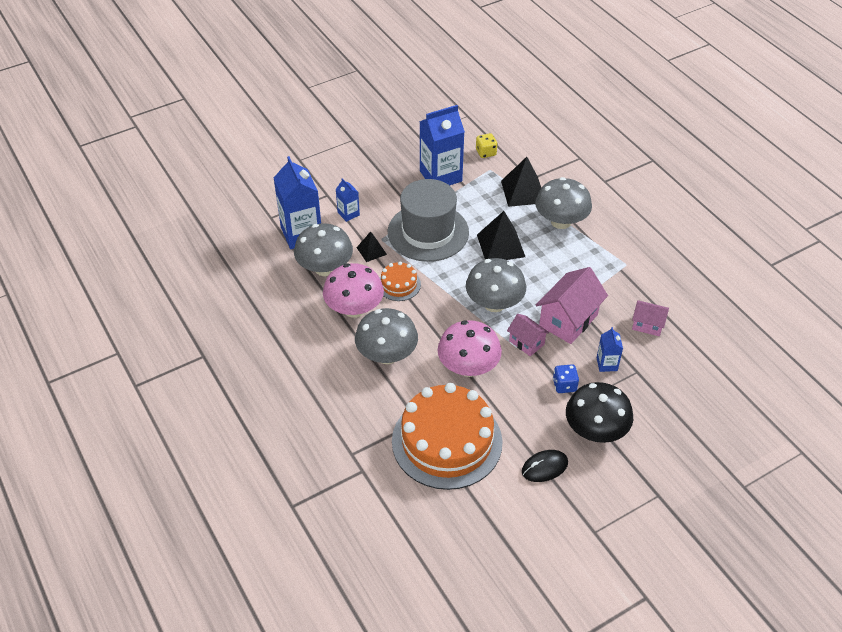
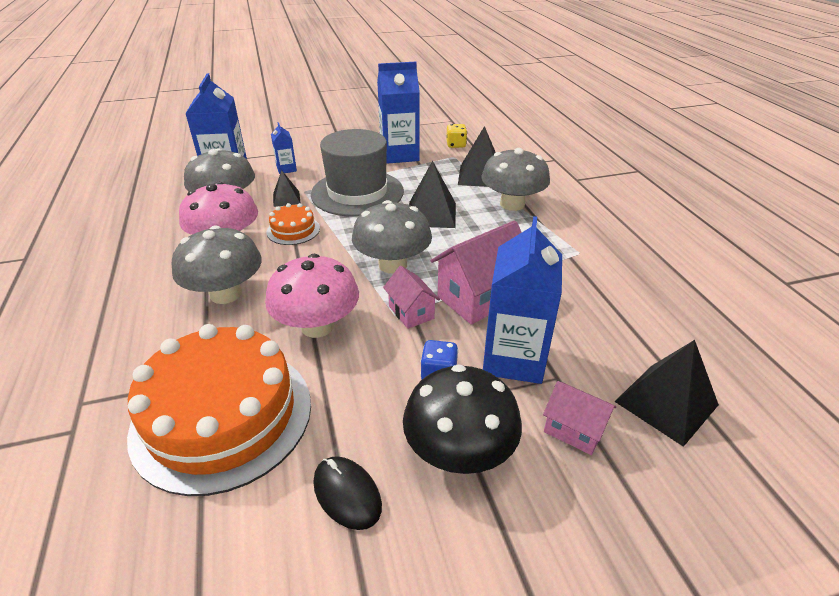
camera: 15 degrees right, 10 degrees down
(544, 467) = (347, 494): black mouse -> black mouse turned 60 degrees clockwise
(607, 364) = (514, 358): blue carton -> blue carton, size x2.06
(647, 325) = (590, 321): pink house -> pink house (574, 430)
(703, 375) = (666, 403): none -> black pyramid

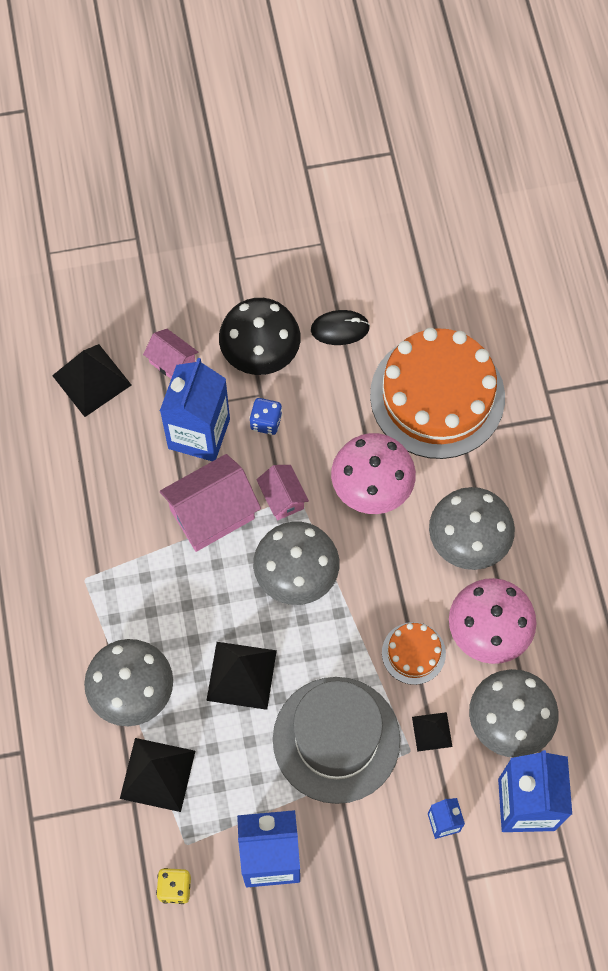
camera: 175 degrees left, 30 degrees up
(347, 494) = (340, 329): black mouse -> black mouse turned 60 degrees counterclockwise

